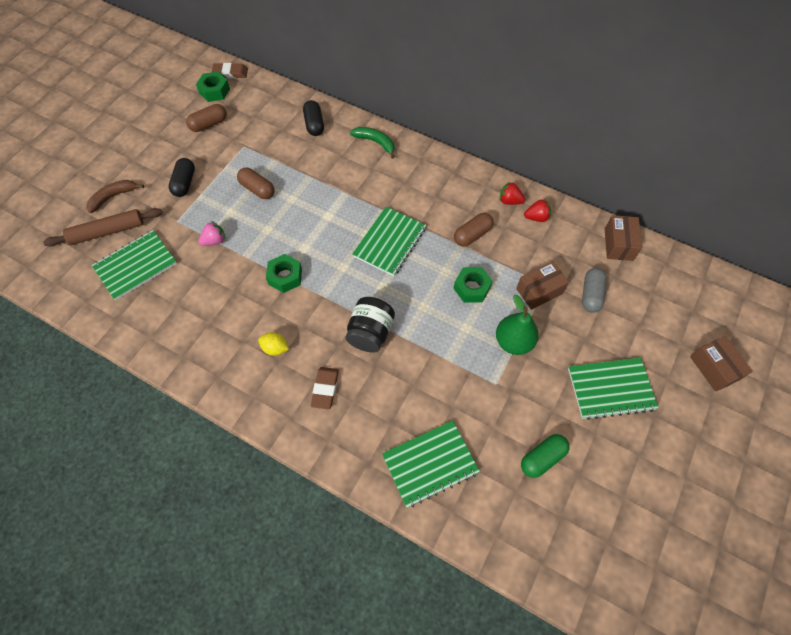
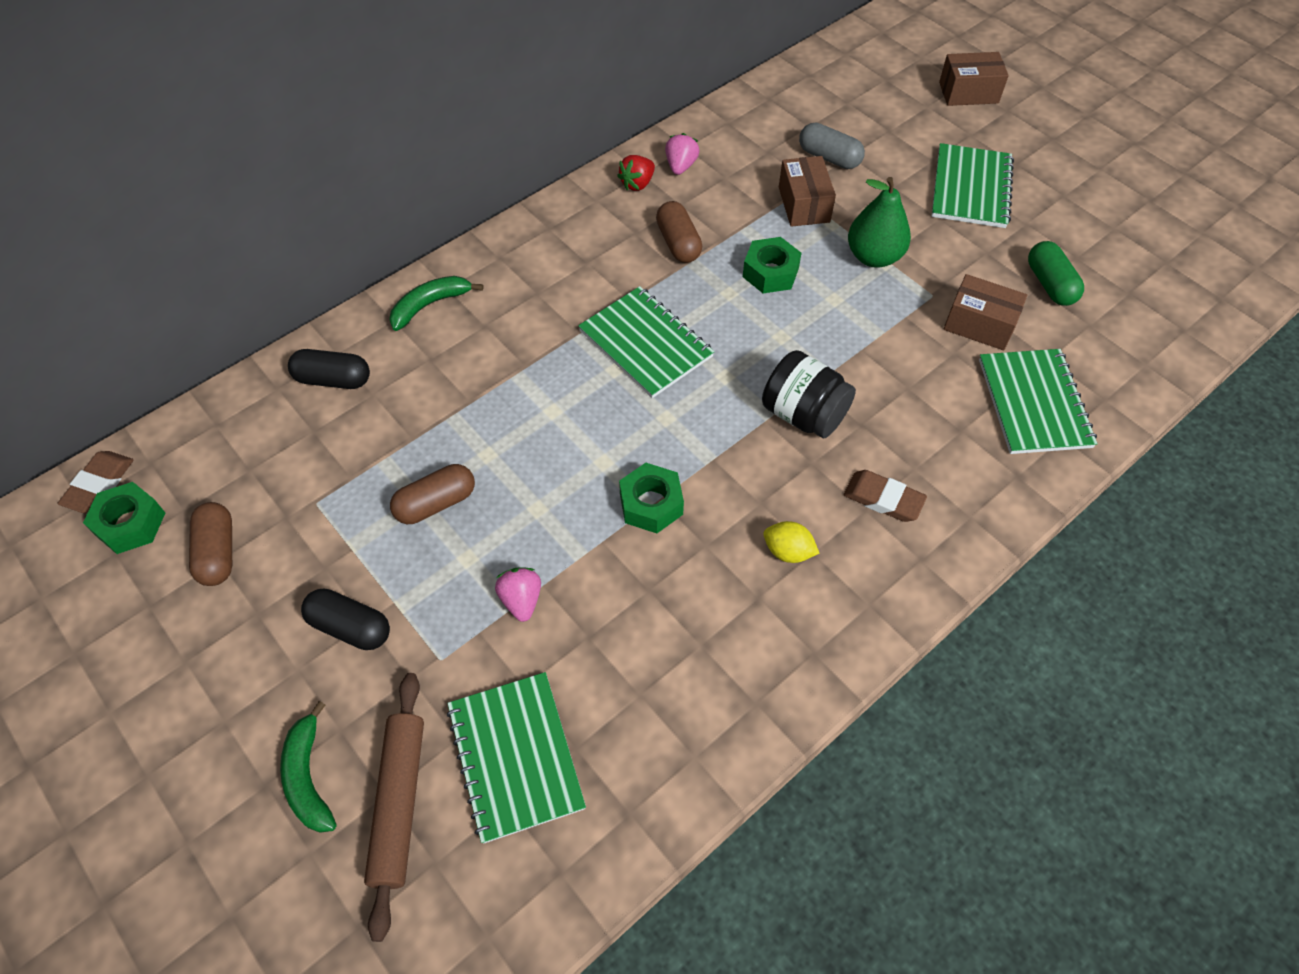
camera: 70 degrees left, 5 degrees down
(113, 197) = (308, 777): brown banana -> green banana
(275, 348) = (788, 551): yellow lemon -> yellow lemon turned 75 degrees clockwise
(536, 217) = (680, 166): red strawberry -> pink strawberry
(618, 244) = (762, 105): brown box -> brown box (979, 325)

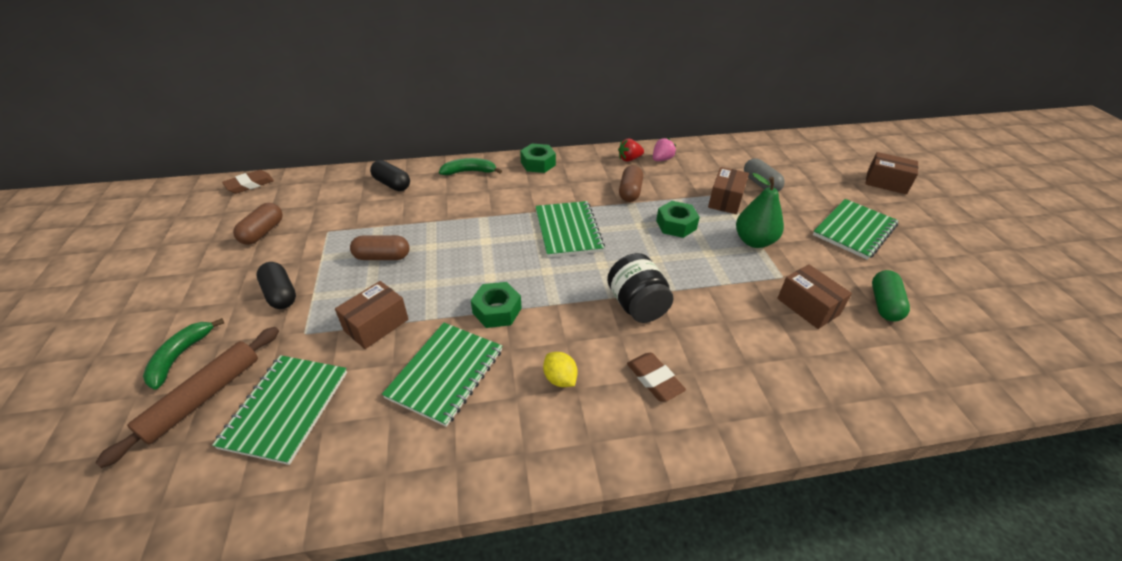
camera: 30 degrees right, 15 degrees down
(130, 524) = (243, 204): green nut -> green nut (538, 163)
(521, 600) = (376, 325): pink strawberry -> brown box
(1033, 403) = (821, 372): green notebook -> green notebook (445, 373)

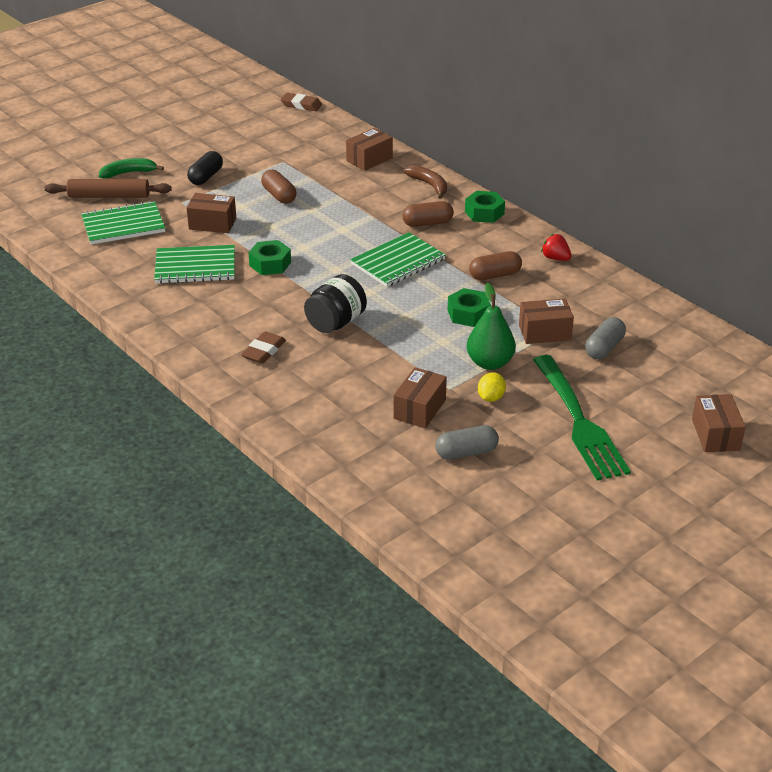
camera: 60 degrees right, 5 degrees down
(263, 232) = (256, 139): brown capsule -> brown capsule (427, 223)
(392, 184) = (369, 159): black capsule -> brown box
(469, 172) = (429, 185): green banana -> brown banana
(560, 379) = (229, 312): yellow lemon -> yellow lemon (491, 398)
(662, 159) = (579, 277): pink strawberry -> none
(854, 230) = (579, 422): green notebook -> green fork
(884, 304) = (466, 452): green capsule -> grey capsule

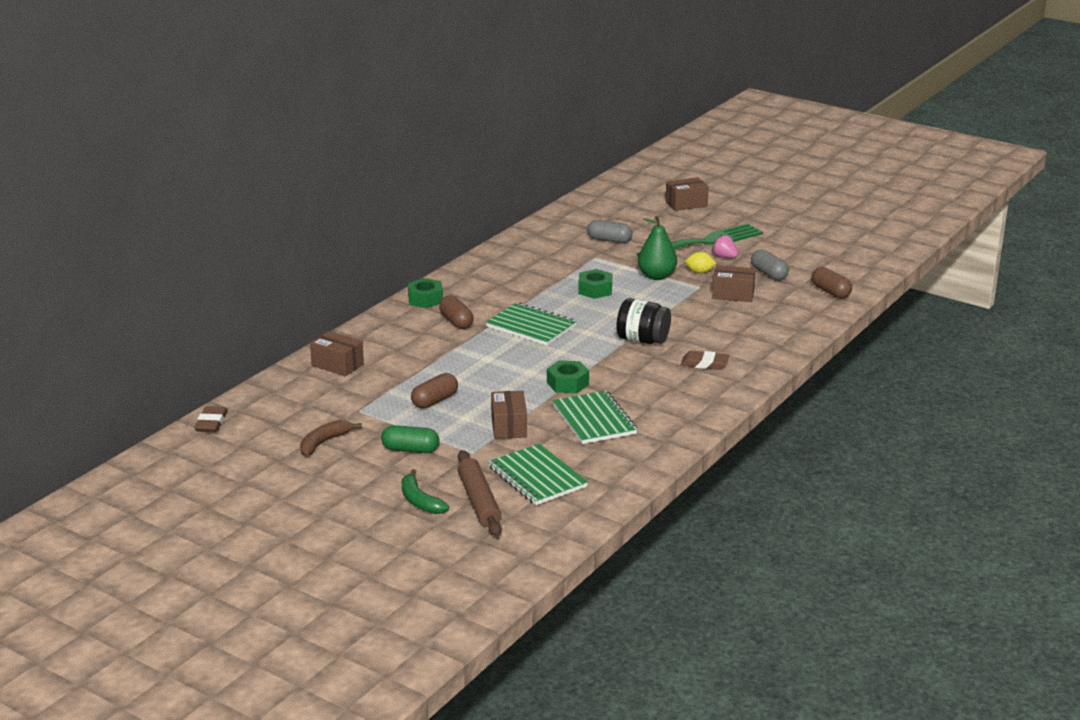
camera: 105 degrees left, 10 degrees down
(206, 177) = (410, 450): black capsule -> green capsule
(429, 185) = (382, 329): brown banana -> brown banana (324, 442)
(495, 275) = (530, 285): brown capsule -> brown capsule (830, 292)
(528, 428) = (724, 257): none -> pink strawberry
(544, 332) = (602, 261): brown box -> none
(555, 258) = (489, 265): red strawberry -> none

